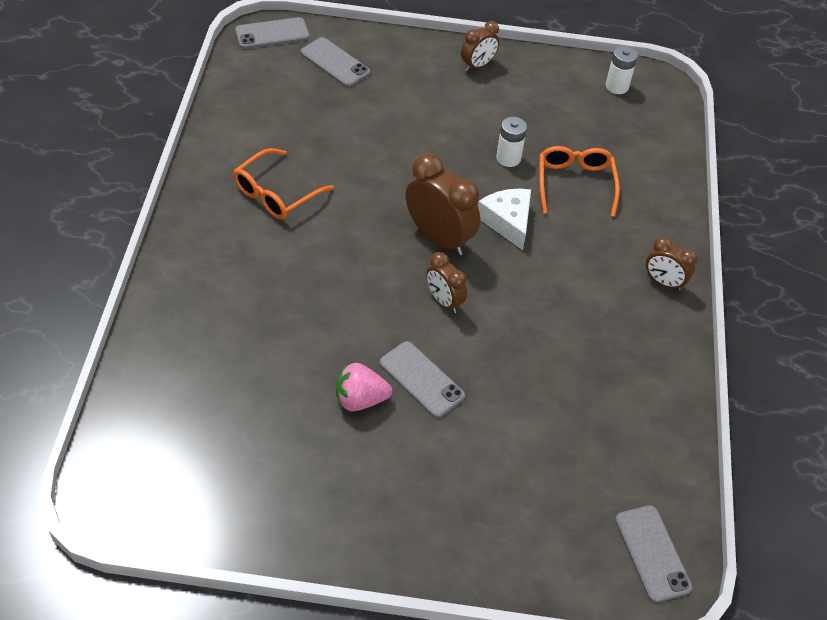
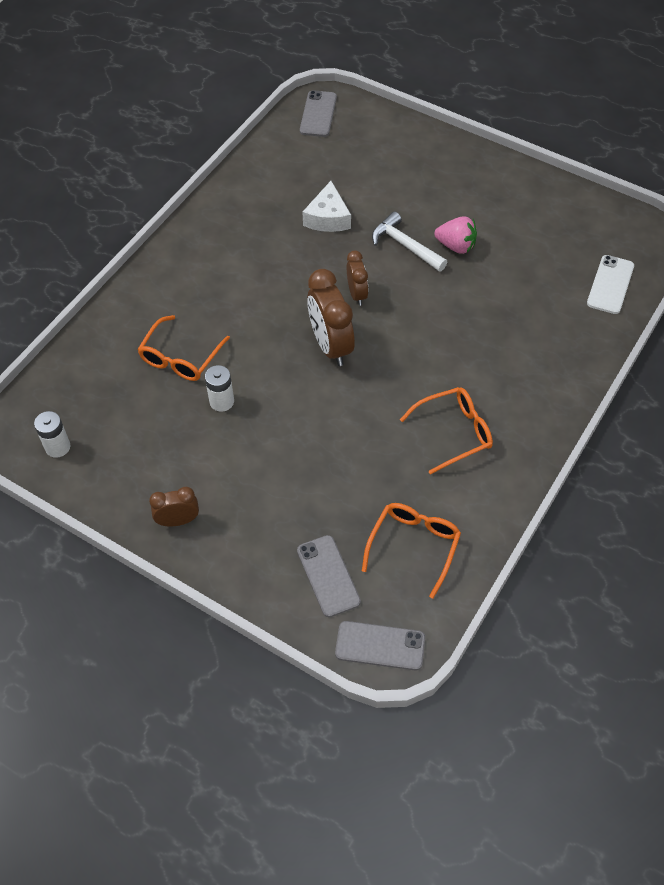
camera: 150 degrees left, 5 degrees up
(151, 409) = (610, 285): none -> white phone
(274, 99) = (414, 546): none -> orange glasses
(421, 380) = (405, 245): grey phone -> white hammer
(507, 221) = (264, 342): white cheese -> white cheese (328, 217)
(663, 282) = (176, 256): brown clock -> none

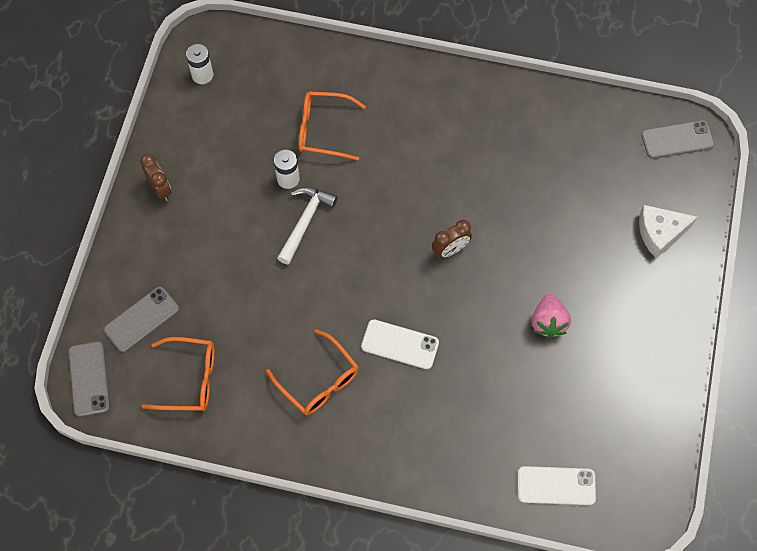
camera: 70 degrees right, 10 degrees up
(328, 217) = (537, 194): white cheese -> white cheese (660, 232)
(331, 346) = (380, 246): brown clock -> none
(405, 245) = (529, 275): white hammer -> white hammer (305, 222)
(439, 358) = (400, 344): none -> white phone

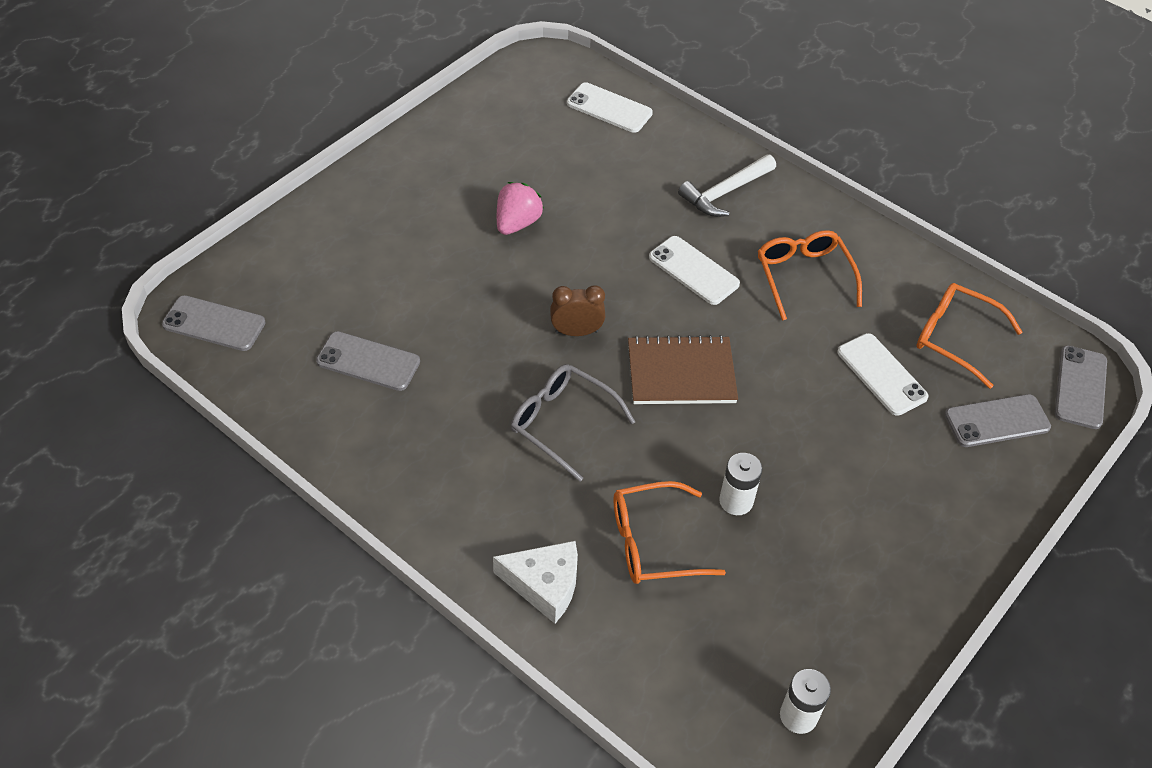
camera: 155 degrees left, 15 degrees down
(160, 189) = (923, 569): brown clock -> none
(231, 319) = (881, 374): none -> white phone
(305, 222) = (739, 439): white hammer -> white hammer (725, 192)
(323, 130) = (653, 543): orange glasses -> orange glasses turned 135 degrees clockwise
(365, 252) = (681, 373): none -> brown notebook
(419, 179) = (562, 423): none -> grey glasses
(564, 162) = (368, 361): none -> grey phone
(660, 232) = (326, 246): white cheese -> white cheese (544, 584)

